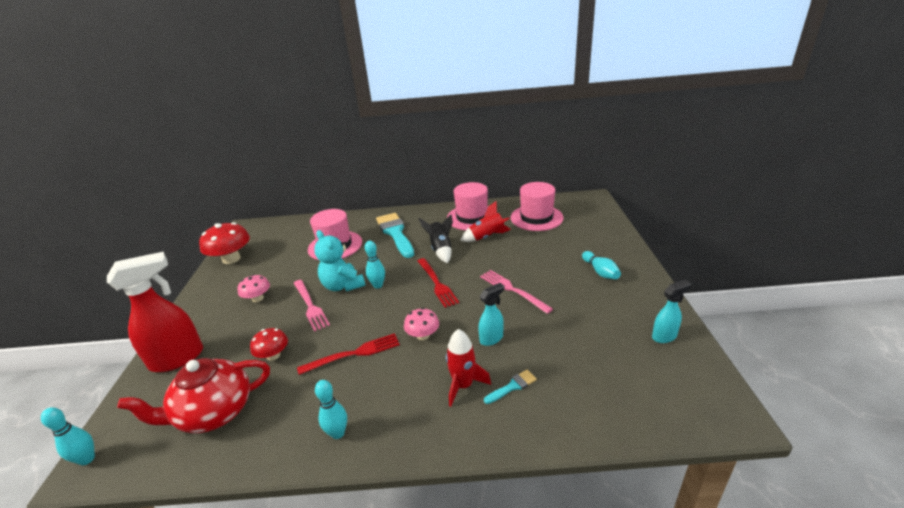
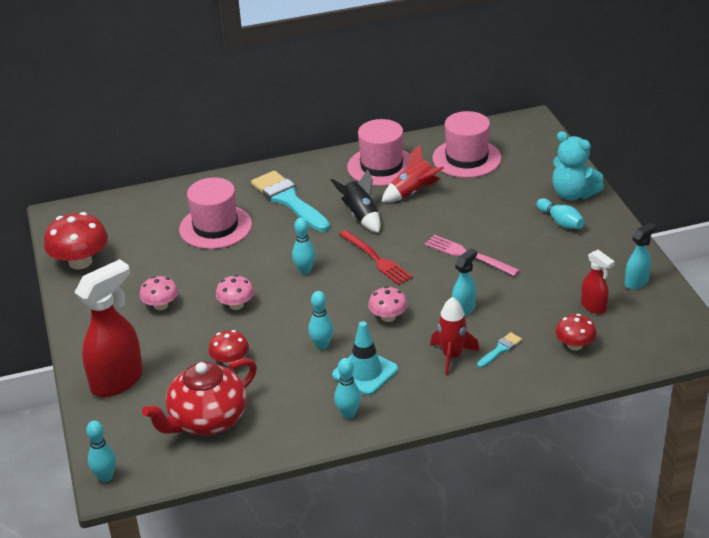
camera: 15 degrees left, 5 degrees up
(310, 306) = (236, 305): pink fork -> pink mushroom
(343, 286) = (261, 276): turquoise teddy bear -> turquoise teddy bear (573, 194)
(354, 353) = (322, 345): red fork -> turquoise bowling pin
(376, 388) = (365, 372): none -> turquoise traffic cone
(589, 395) = (574, 345): none -> red mushroom
(617, 355) = (594, 307): none -> red spray bottle

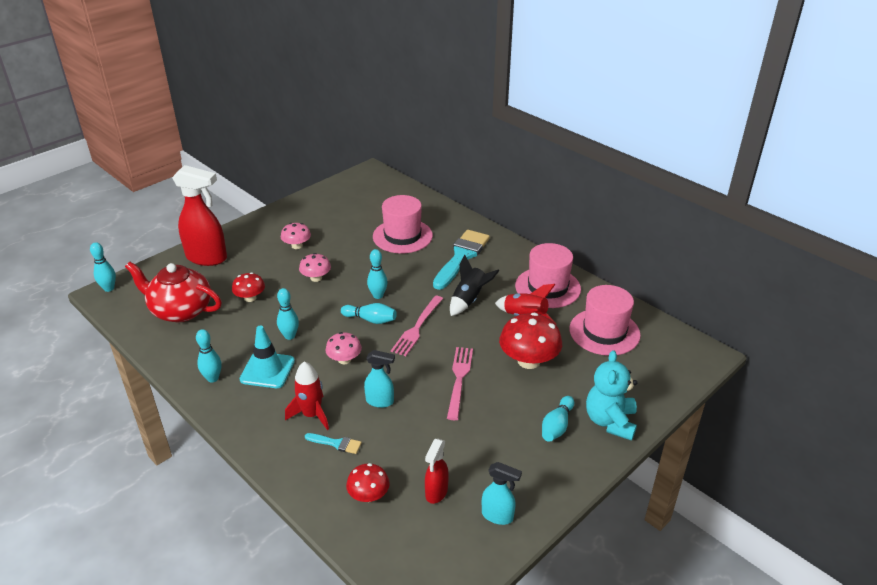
camera: 60 degrees right, 0 degrees up
(80, 262) = (325, 197): red mushroom -> red mushroom (528, 361)
(340, 285) = (370, 320): none -> turquoise bowling pin
(377, 259) = (417, 328): red fork -> pink fork

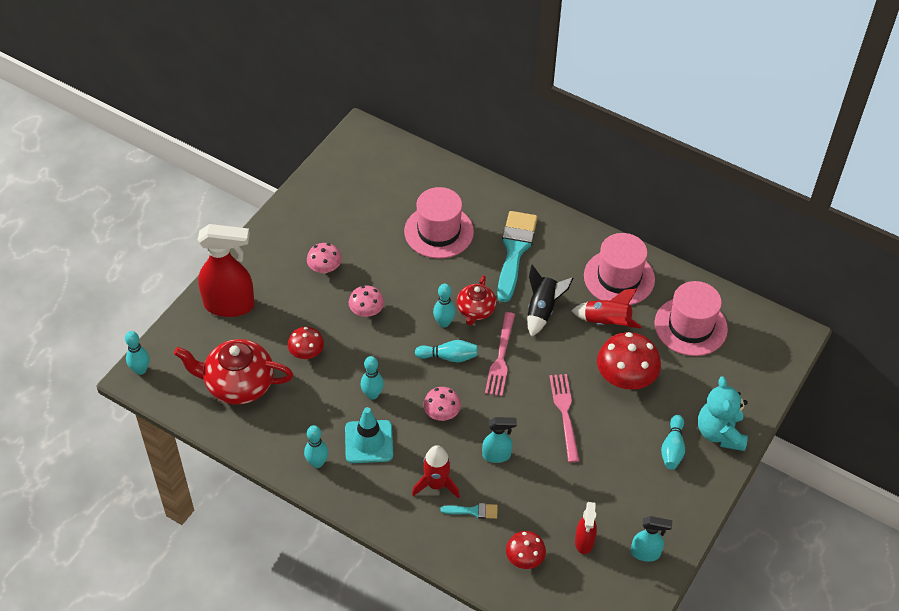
camera: 15 degrees left, 15 degrees up
(409, 291) = (475, 311): none -> red teapot

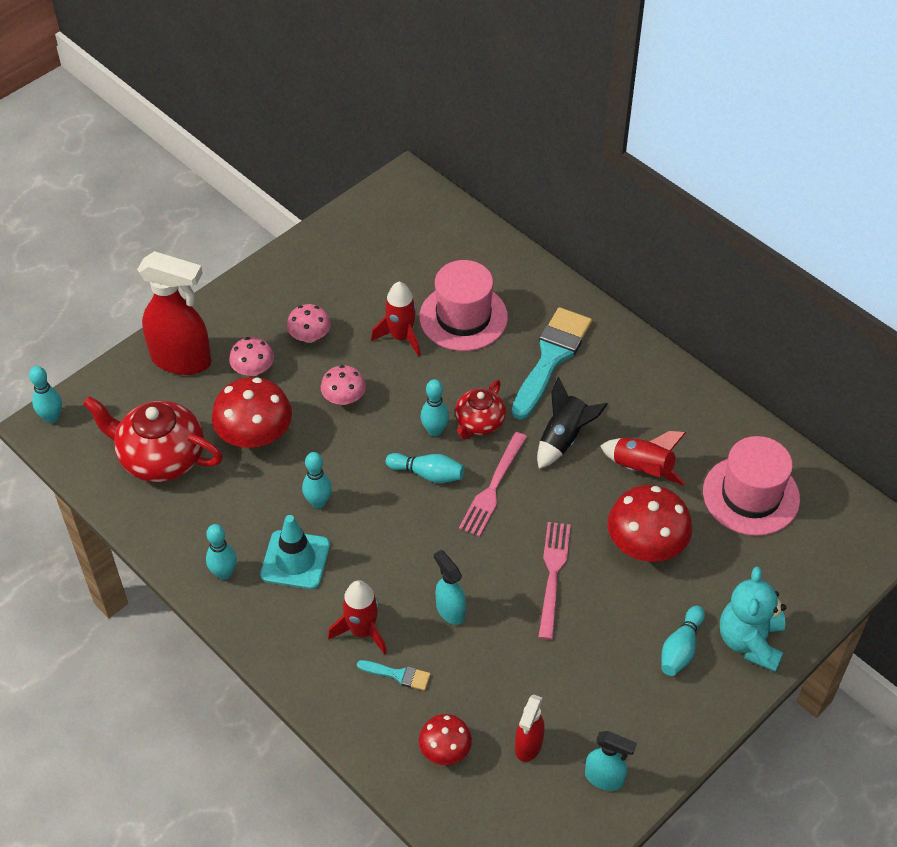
camera: 15 degrees right, 0 degrees up
(306, 352) = (255, 435): red mushroom -> red mushroom, size x1.73
(396, 255) = (401, 337): none -> red rocket
(441, 413) = (397, 542): pink mushroom -> pink mushroom (253, 369)
(497, 455) = (450, 610): turquoise spray bottle -> turquoise spray bottle turned 135 degrees counterclockwise
(619, 277) = (675, 416): pink hat -> none

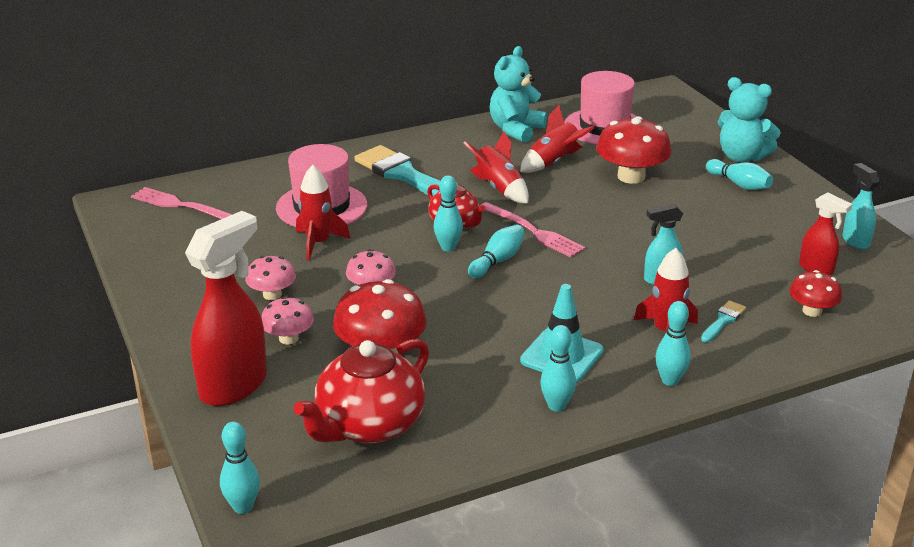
camera: 70 degrees left, 20 degrees down
(318, 502) = (496, 328): turquoise bowling pin -> turquoise bowling pin (670, 380)
(553, 574) = (642, 222): pink fork -> pink fork (180, 205)
(564, 438) = (499, 188): black rocket -> red rocket
(604, 778) = (855, 241): turquoise spray bottle -> turquoise spray bottle turned 60 degrees counterclockwise
(698, 418) = (515, 130): none -> turquoise teddy bear

